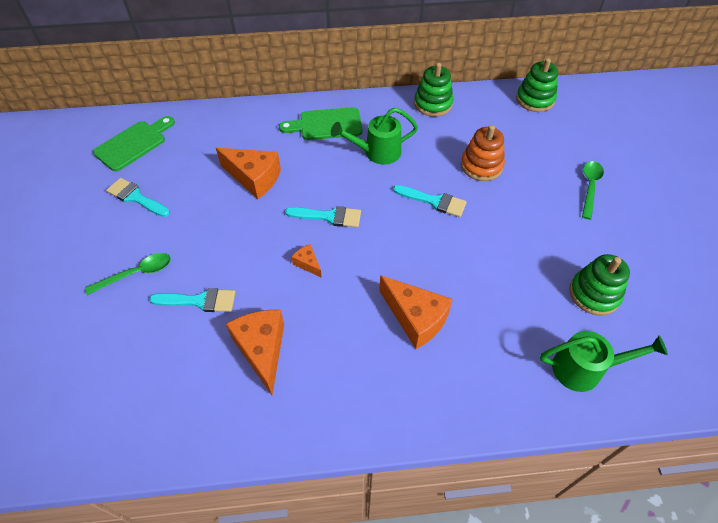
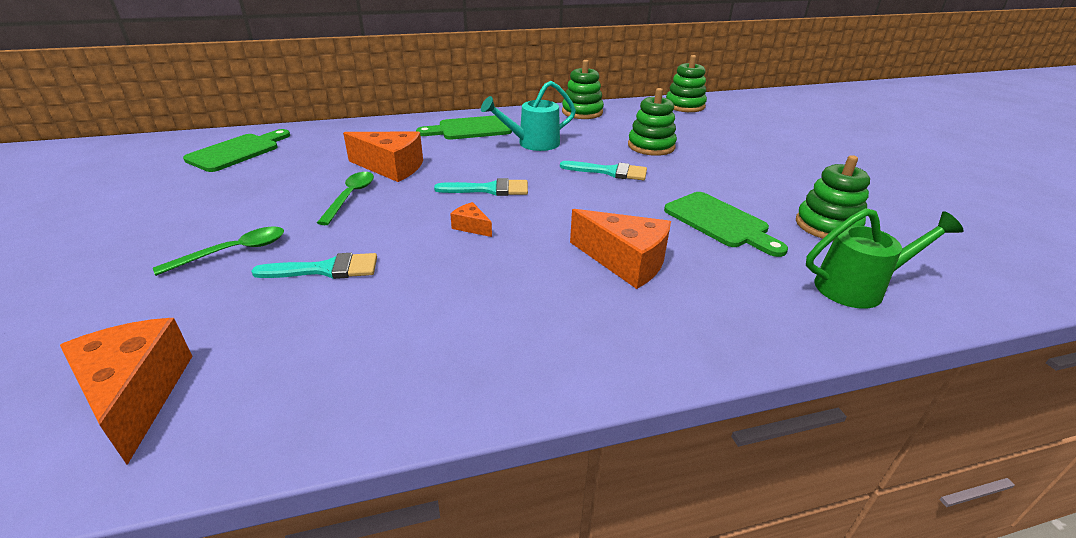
camera: 10 degrees left, 20 degrees down
(136, 197) = (237, 189): turquoise brush -> none
(262, 350) = (422, 308): orange cheese -> orange cheese (137, 395)
(377, 152) = (532, 143): green watering can -> turquoise watering can
(481, 166) = (651, 146): orange stacking toy -> green stacking toy
(505, 279) = (720, 222): none -> green cutting board
(589, 187) = (772, 153): green spoon -> green spoon (350, 197)

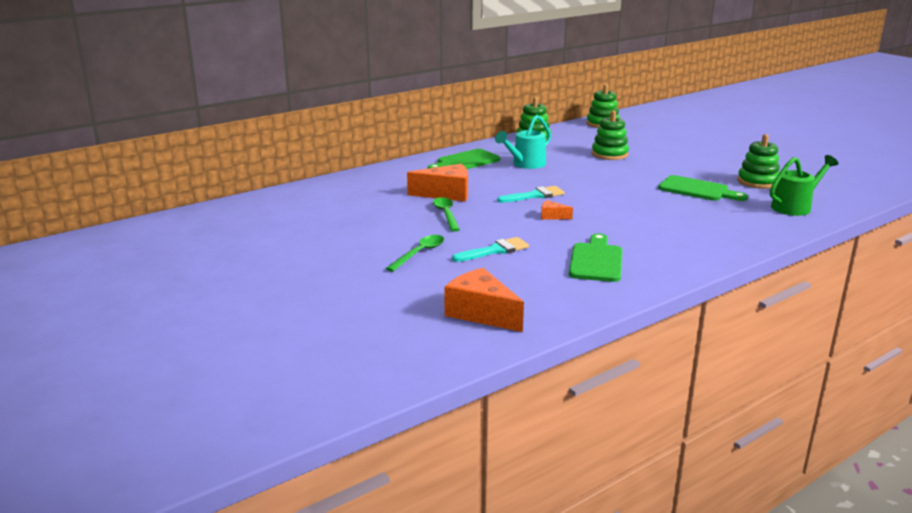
camera: 20 degrees left, 10 degrees down
(237, 151) = (308, 202): green cutting board -> green cutting board (596, 261)
(609, 172) = (600, 173): turquoise brush -> none
(625, 262) = (664, 217): orange cheese -> none

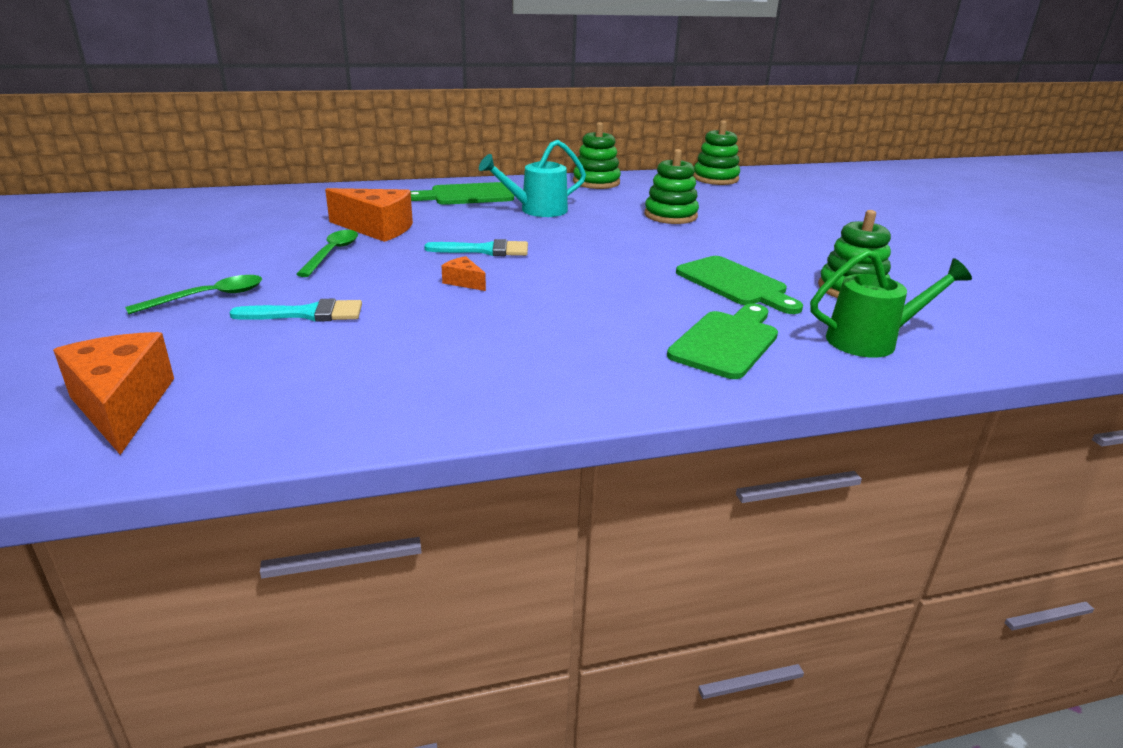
camera: 20 degrees right, 5 degrees up
(596, 261) = (421, 360): green cutting board -> green cutting board (726, 342)

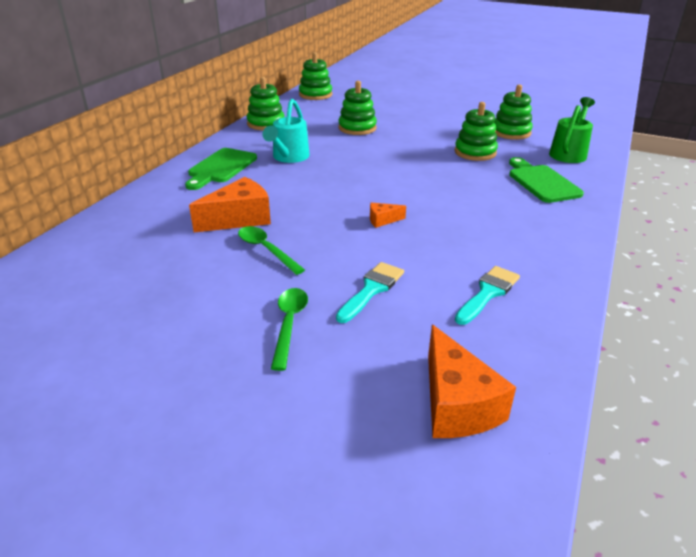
camera: 50 degrees left, 5 degrees up
(122, 406) = (456, 404): orange cheese -> orange cheese turned 120 degrees counterclockwise
(485, 250) = (337, 196): turquoise brush -> turquoise brush (488, 293)
(735, 284) = (475, 152): green cutting board -> green stacking toy

